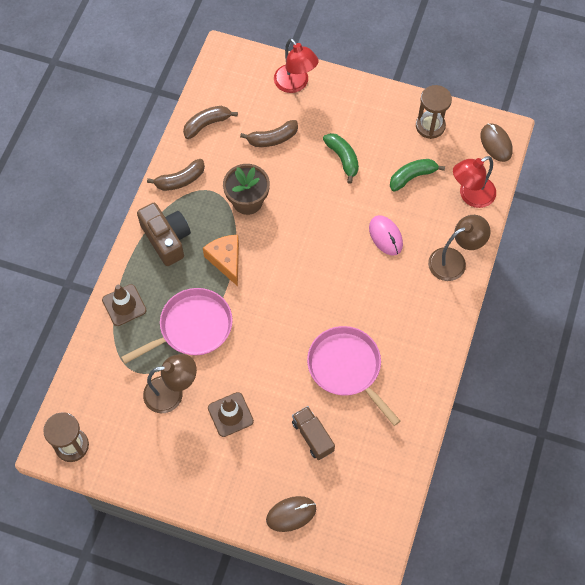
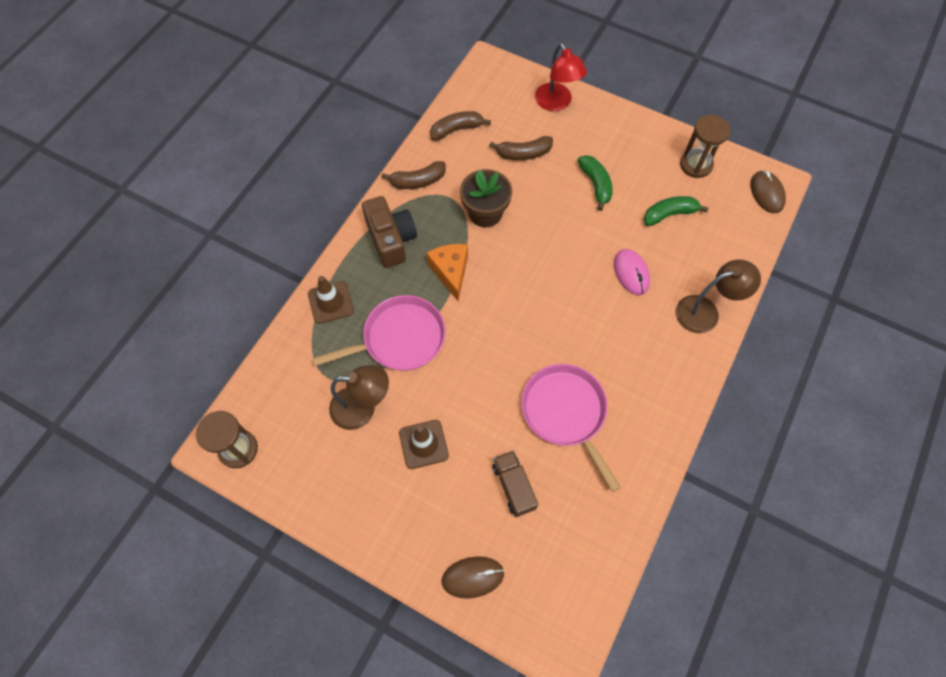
camera: 10 degrees right, 0 degrees up
(471, 196) = (732, 244): red lamp -> none

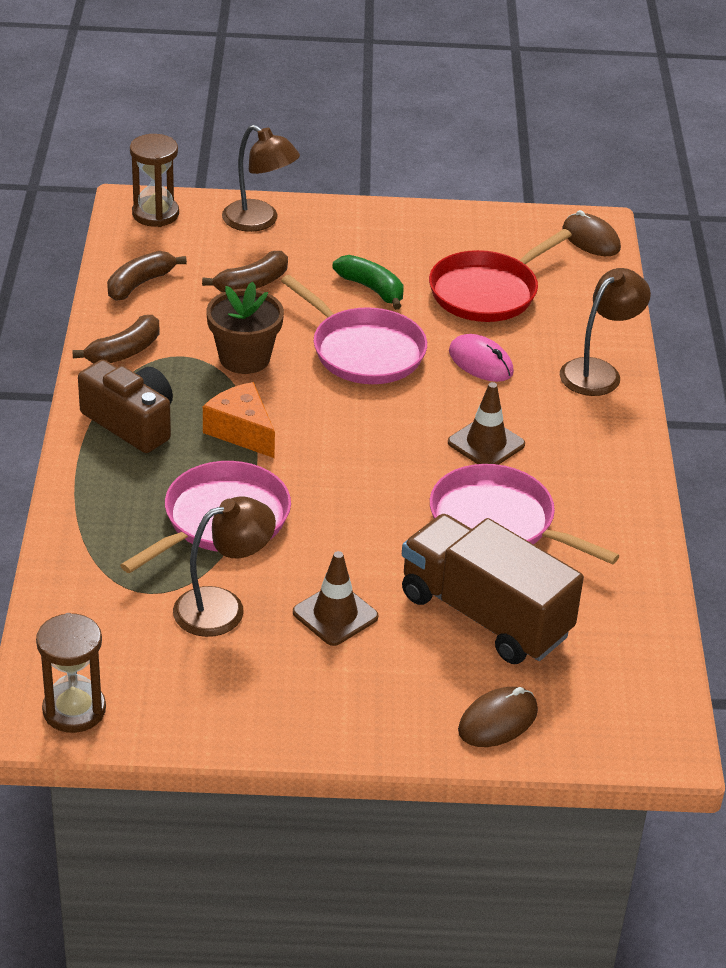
camera: 30 degrees left, 25 degrees down
(330, 302) = (93, 513): brown traffic cone -> brown traffic cone (486, 443)
(514, 486) = (485, 615): brown truck -> brown truck, size x1.97
(556, 103) = (259, 221): red lamp -> brown lamp
(562, 235) = (364, 351): none -> pink pan
(669, 214) = (487, 292): green banana -> red pan
(696, 165) = (485, 235): brown hourglass -> brown hourglass (155, 214)

